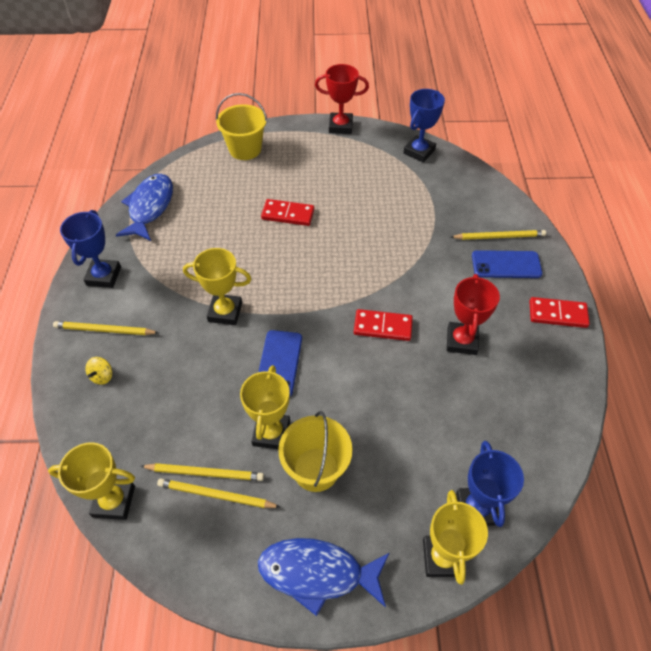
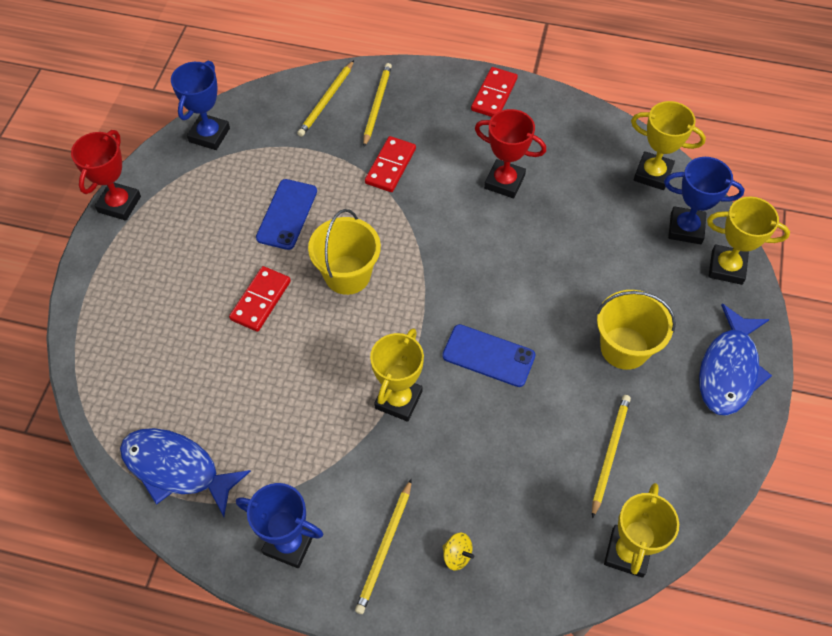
camera: 75 degrees left, 5 degrees up
(216, 495) = (637, 446): yellow pencil -> yellow pencil (326, 101)
(245, 149) = (110, 327): yellow bucket -> yellow bucket (347, 275)
(271, 433) = (575, 380): yellow trophy -> yellow trophy (652, 174)
(382, 327) = (467, 245): red domino -> red domino (390, 166)
(419, 152) = (209, 135): blue trophy -> blue trophy turned 60 degrees clockwise
(506, 265) = (418, 113): blue phone -> blue phone (287, 214)

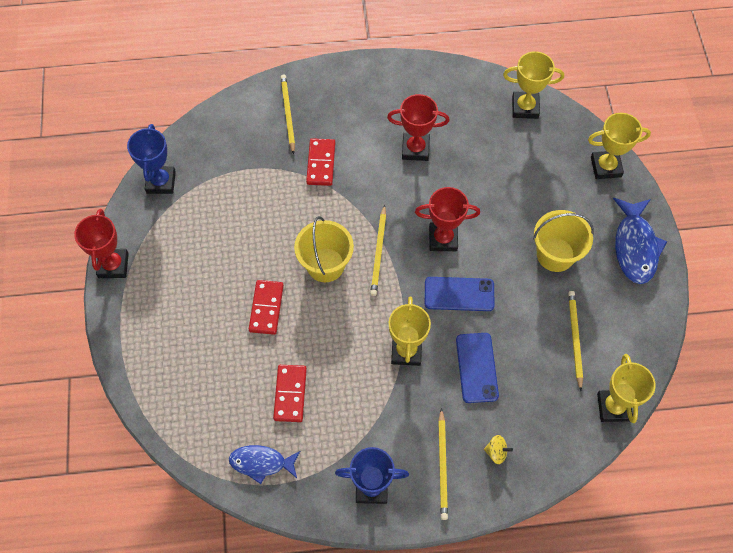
camera: 20 degrees left, 5 degrees up
(176, 469) = (261, 463): blue fish -> blue fish, size x0.66
(287, 214) = (255, 230): blue phone -> blue phone (476, 367)
(326, 101) = (245, 122): yellow pencil -> yellow pencil (378, 252)
(494, 95) = (378, 76): red domino -> red domino (290, 394)
(495, 288) = (443, 239): none -> red trophy
(685, 228) = (565, 145): blue trophy -> none

